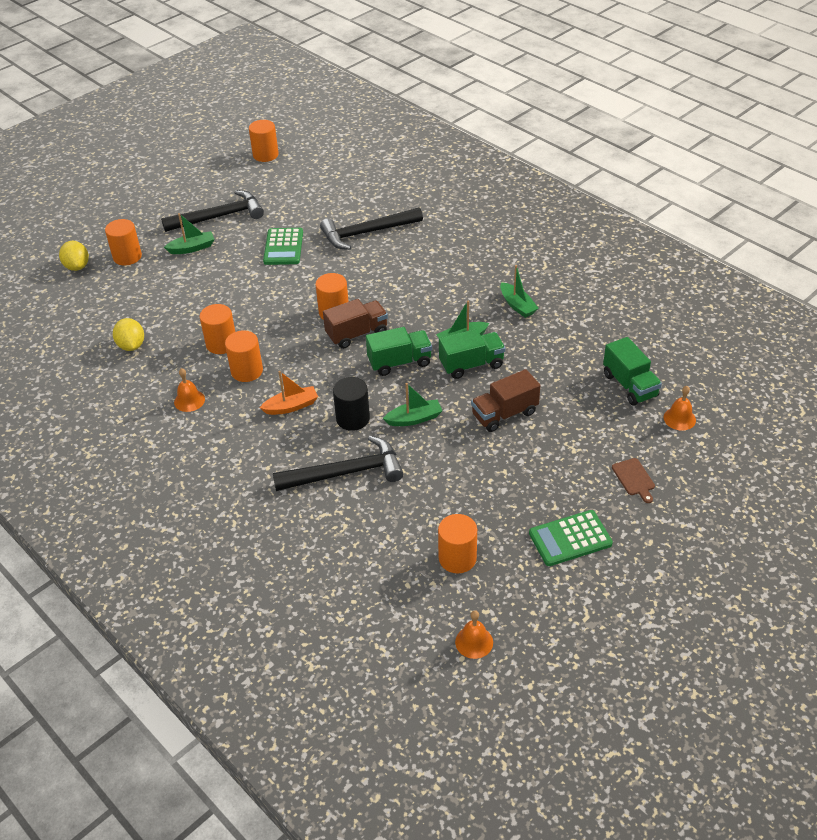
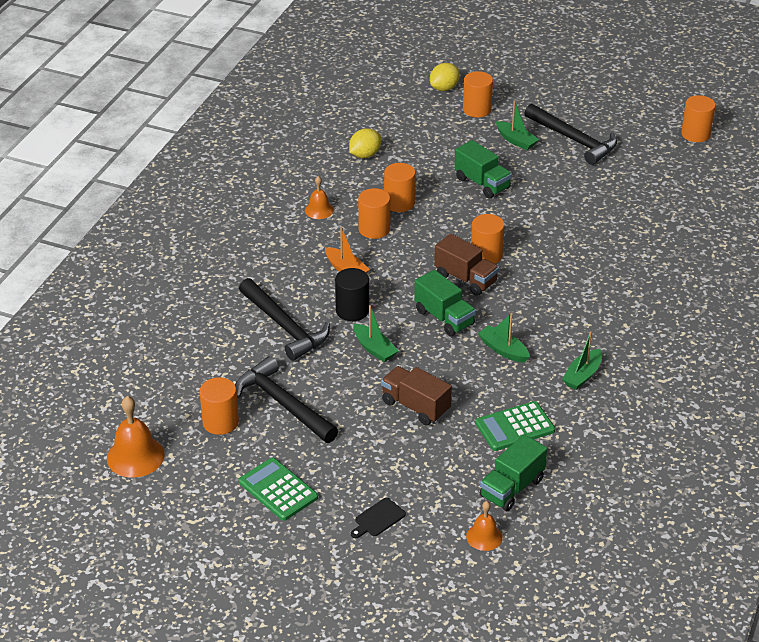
camera: 65 degrees right, 5 degrees down
(283, 247) = (558, 194): green calculator -> green calculator (515, 427)
(366, 233) = (622, 239): black hammer -> black hammer (283, 404)
(471, 365) = (471, 366): green truck -> green truck (482, 183)
(474, 642) = (135, 456): orange bell -> orange bell, size x1.67
(634, 478) = (378, 519): brown cutting board -> black cutting board

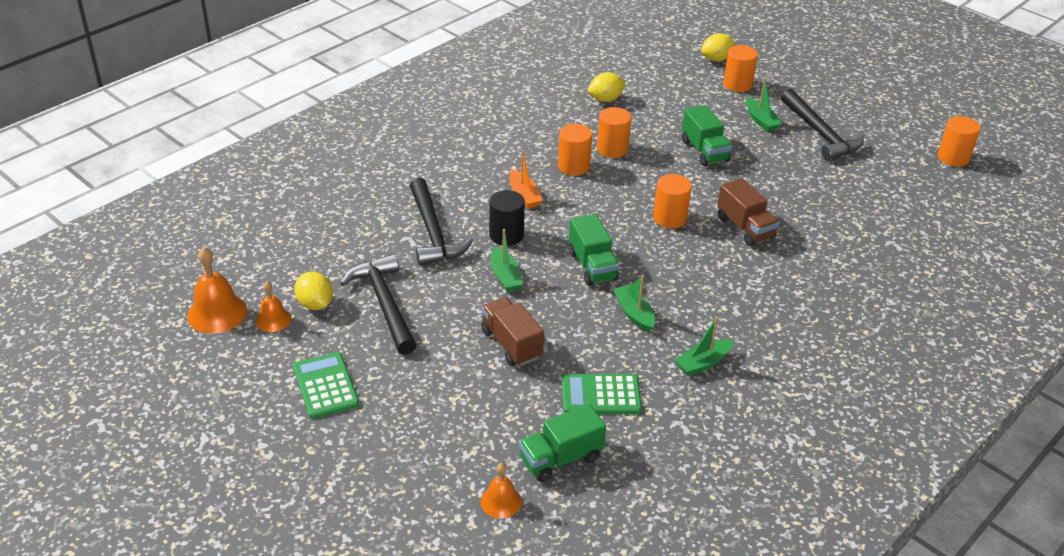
camera: 20 degrees right, 0 degrees up
(220, 422) = (315, 304): orange cylinder -> yellow lemon
(319, 210) = (532, 136): orange bell -> orange bell (273, 319)
(378, 519) = (404, 446): black cutting board -> none
(465, 279) = (636, 235): brown truck -> brown truck (745, 228)

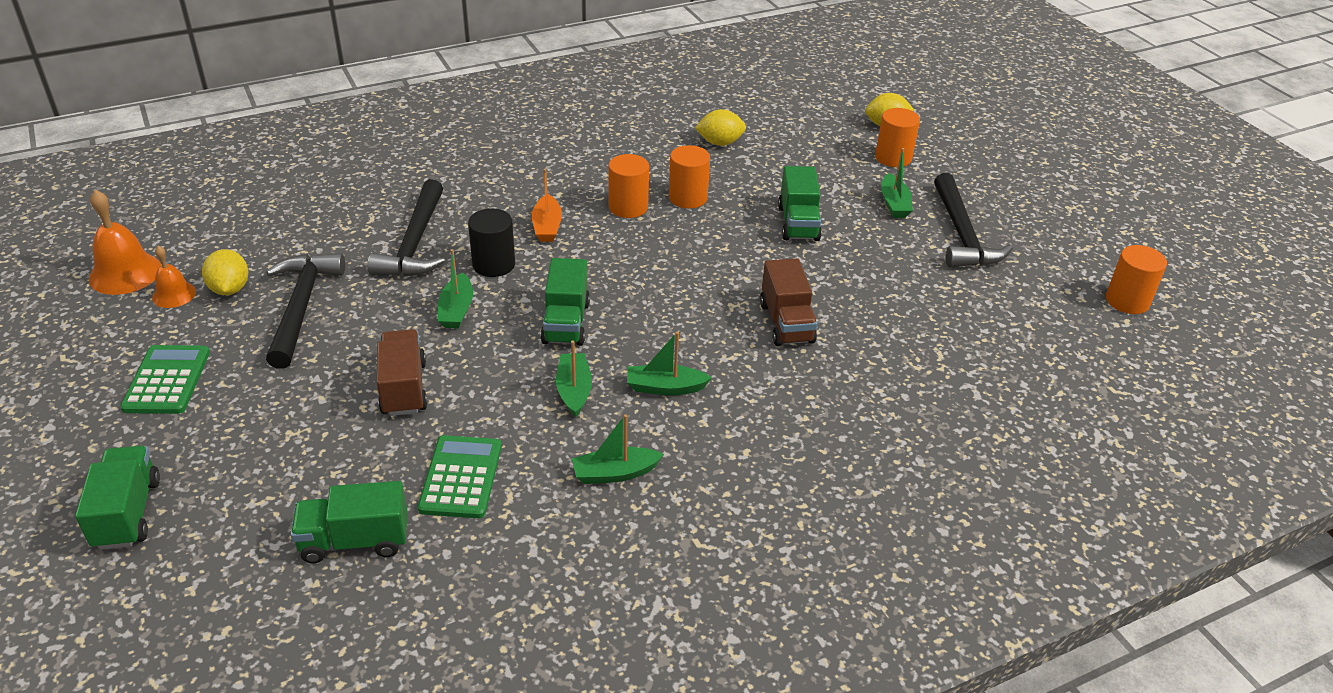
camera: 20 degrees right, 0 degrees up
(380, 488) = (127, 513): none -> green truck
(501, 501) = (245, 572): orange bell -> none
(601, 395) = (461, 477): green calculator -> green calculator turned 75 degrees clockwise
(669, 218) = (700, 290): orange cylinder -> none
(695, 295) = (665, 387): none -> green boat

